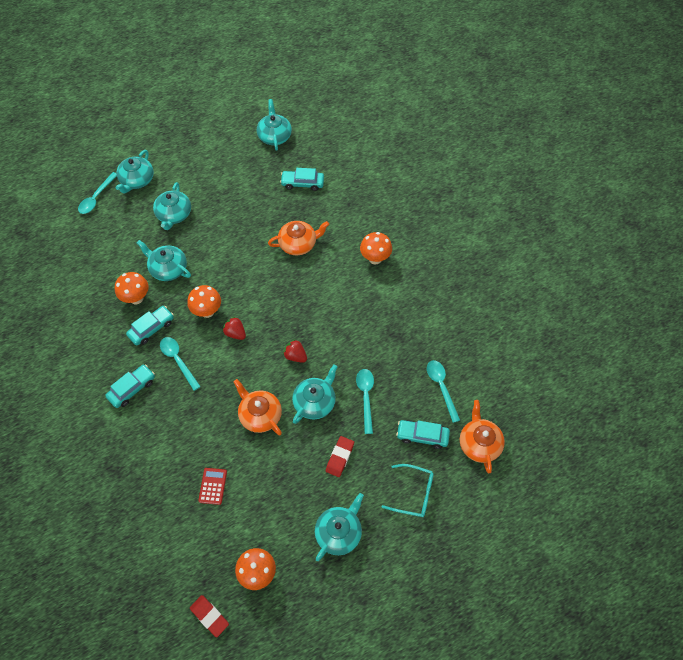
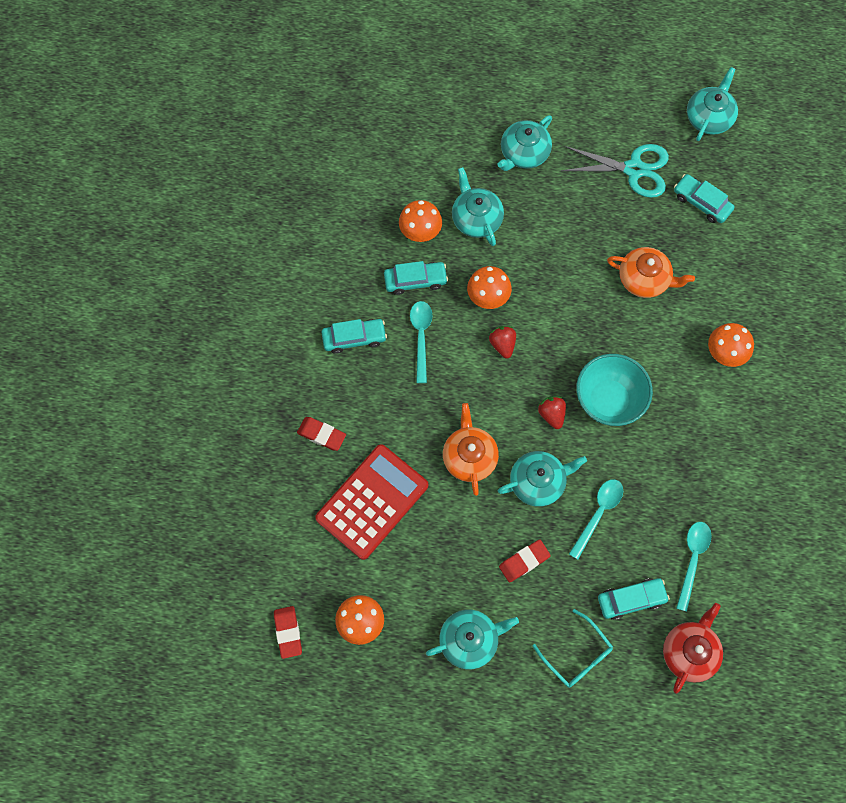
camera: 35 degrees right, 10 degrees up
(96, 198) = (449, 78): turquoise spoon -> none
(137, 180) = (508, 82): turquoise teapot -> none
(148, 465) = (321, 435): none -> red eraser
(213, 486) = (372, 502): red calculator -> red calculator, size x2.32
(249, 187) = (633, 169): none -> turquoise scissors
(325, 326) = (608, 400): none -> turquoise bowl
(422, 436) = (631, 599): turquoise car -> turquoise car turned 120 degrees clockwise
(479, 443) = (689, 652): orange teapot -> red teapot

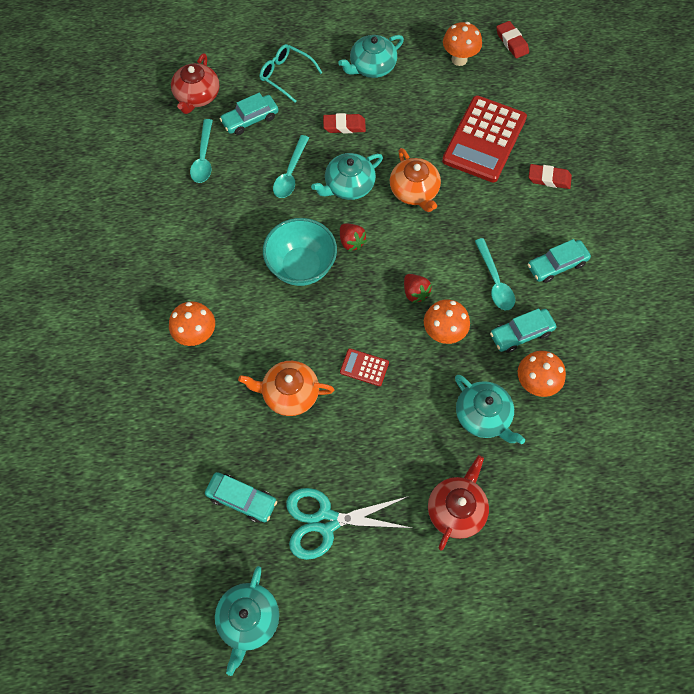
camera: 165 degrees right, 5 degrees down
(524, 153) = (456, 509): turquoise teapot -> red teapot
(524, 561) = (344, 126): red eraser -> red eraser turned 45 degrees clockwise
(570, 285) = (364, 367): none -> red calculator

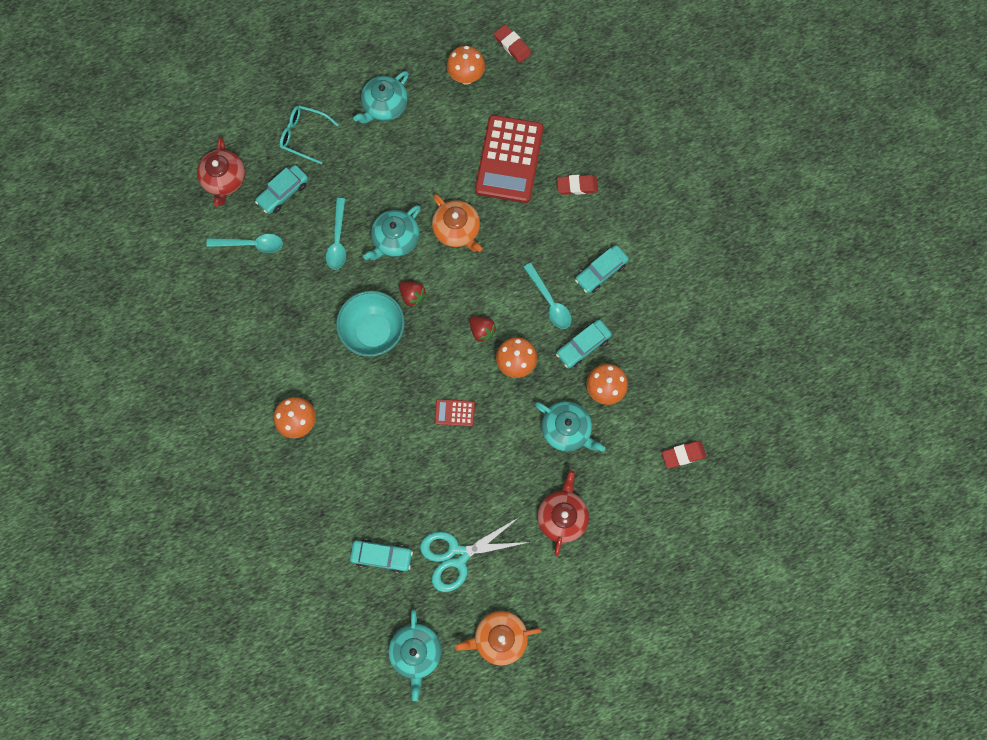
camera: 15 degrees left, 10 degrees up
(203, 158) = (251, 244): turquoise spoon -> turquoise spoon turned 75 degrees counterclockwise
(289, 393) = (396, 453): orange teapot -> orange teapot (499, 637)
(344, 126) = (375, 177): red eraser -> red eraser (683, 455)

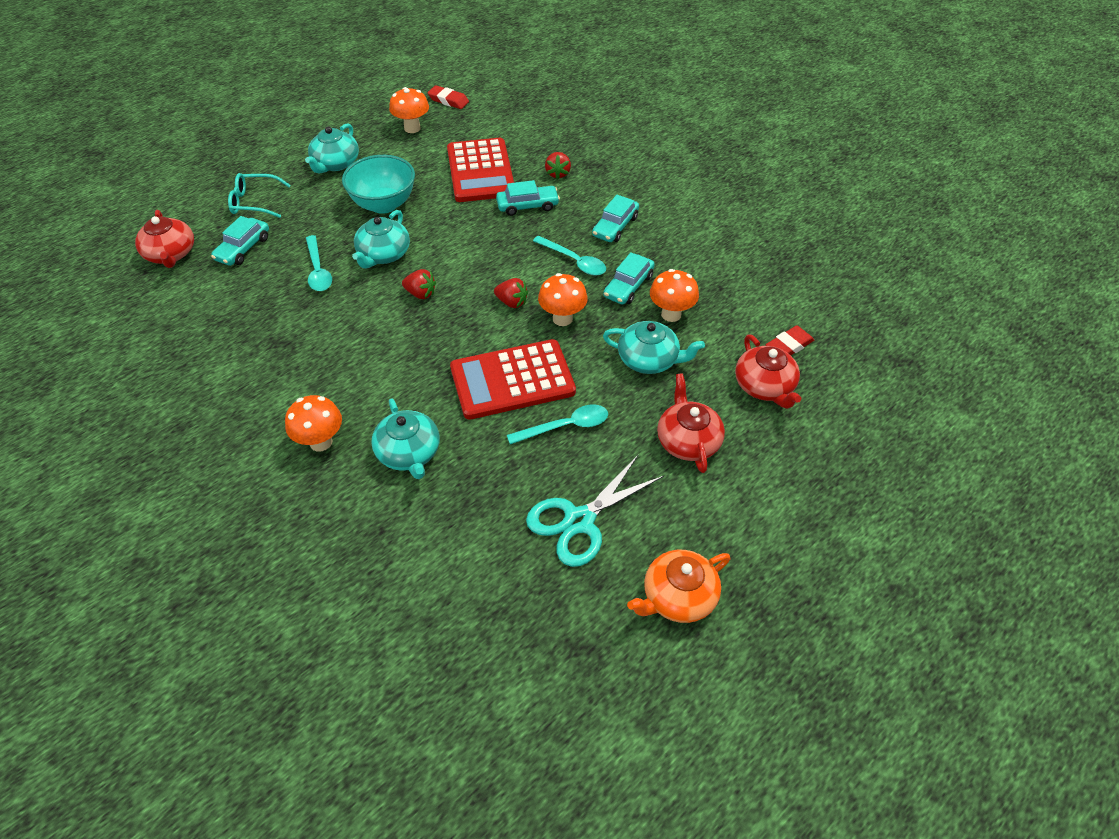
camera: 20 degrees left, 25 degrees down
(251, 244) = (215, 298): turquoise spoon -> turquoise spoon (565, 426)
(374, 331) = (387, 334): turquoise bowl -> turquoise bowl (384, 204)
(382, 556) = (480, 553): turquoise car -> turquoise car (527, 206)
(416, 652) = (573, 653): turquoise teapot -> turquoise teapot (409, 453)
(454, 412) = (512, 380): red calculator -> red calculator, size x2.32
(457, 230) = (449, 232): orange teapot -> none
(577, 186) = (558, 173): red eraser -> red strawberry
(643, 487) = (764, 386): none -> red teapot

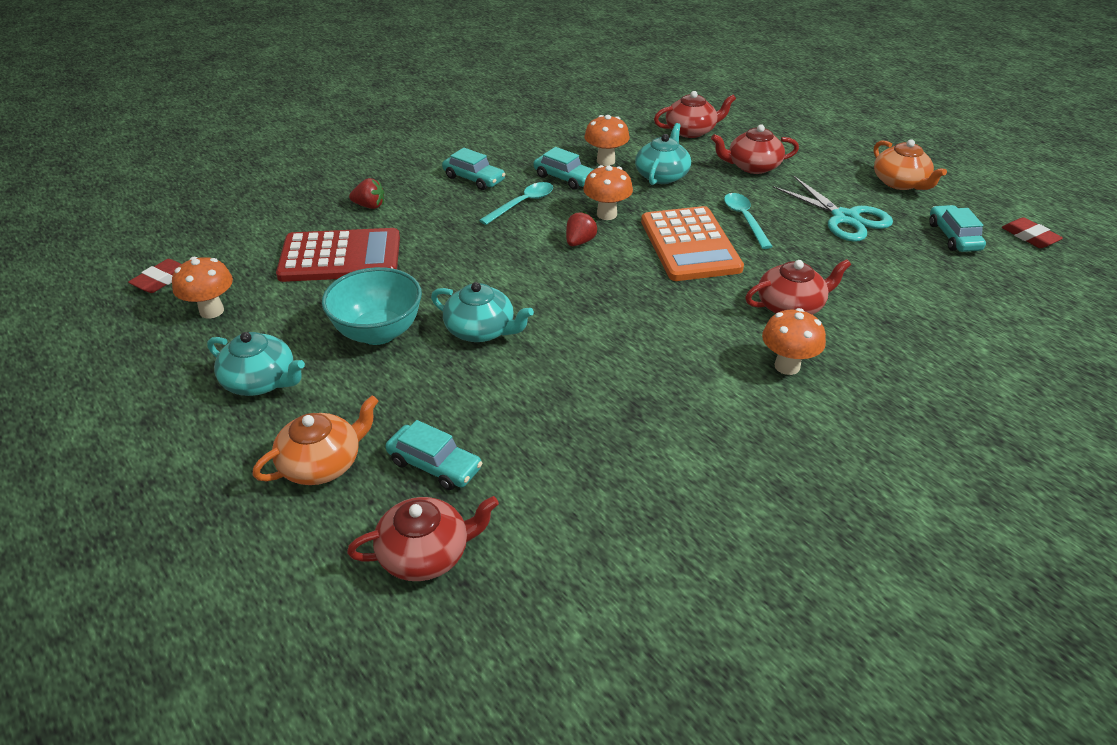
camera: 85 degrees left, 10 degrees down
(254, 202) = (322, 463): turquoise glasses -> orange teapot
(318, 270) = (500, 385): turquoise spoon -> none
(409, 453) = (791, 306): turquoise teapot -> red teapot
(421, 294) = (558, 301): red strawberry -> none
(512, 380) = (690, 245): red calculator -> orange calculator
(527, 206) = (421, 227): turquoise car -> turquoise car (953, 237)
(789, 345) = (646, 117): red eraser -> red eraser (1029, 237)

